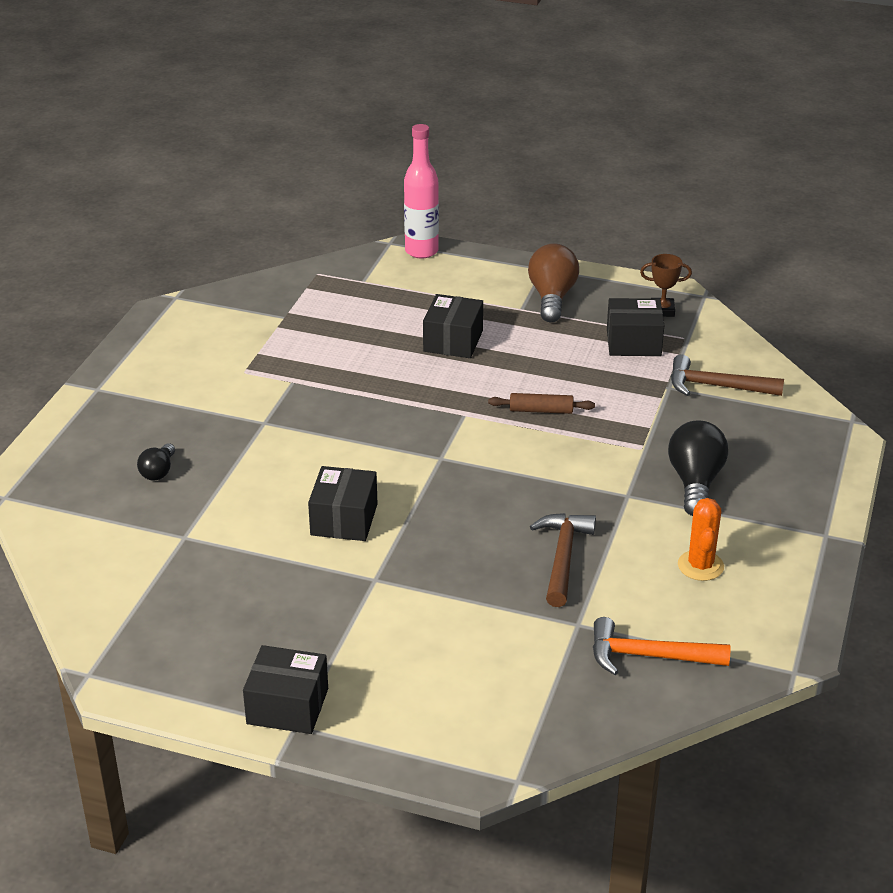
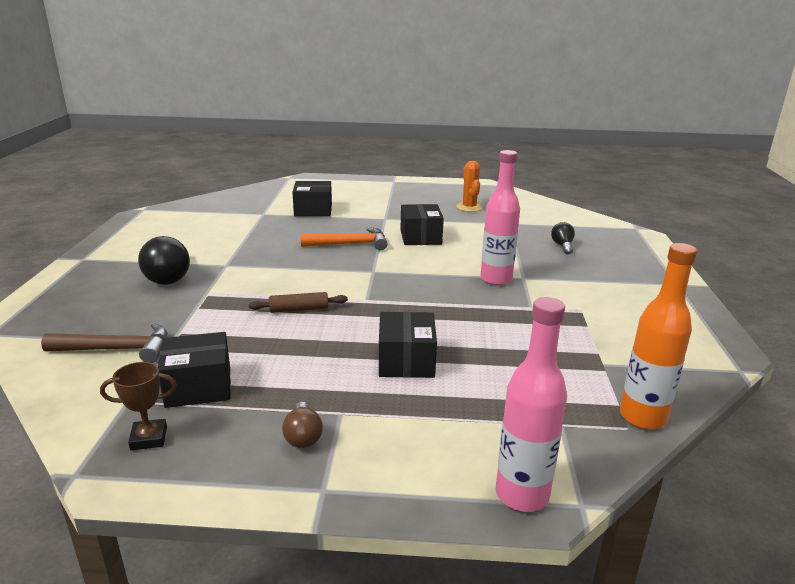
camera: 165 degrees right, 10 degrees down
(287, 706) = (401, 184): black box -> black box (313, 210)
(299, 278) = (642, 417): none -> orange bottle
(299, 424) = (496, 279): none -> pink bottle
(552, 298) = (303, 436): brown light bulb -> brown light bulb, size x0.55
(562, 557) = (273, 234): brown hammer -> none
(648, 656) = (224, 208): orange hammer -> orange hammer (350, 244)
(700, 566) = (182, 238): orange cactus -> orange cactus (469, 207)

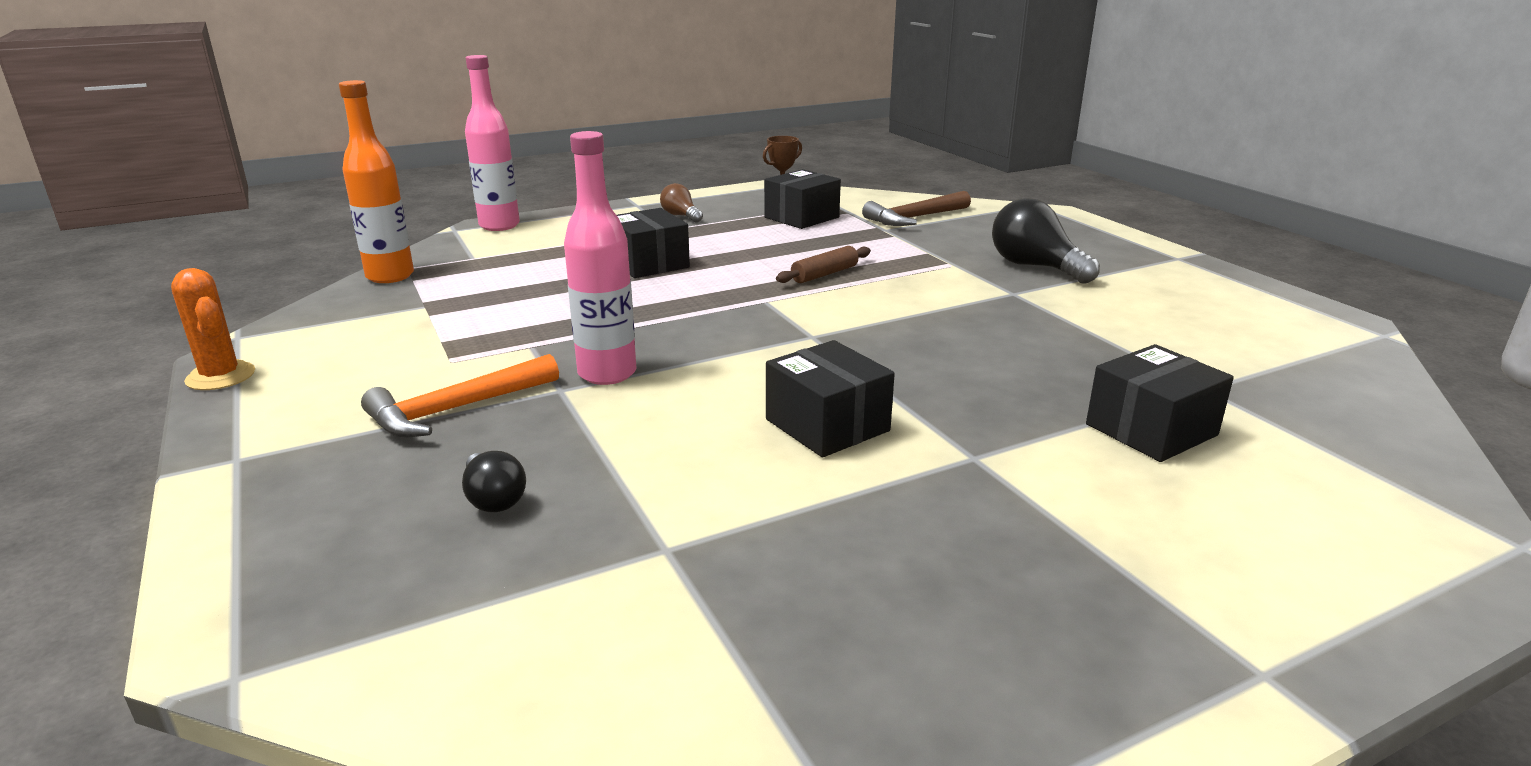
camera: 150 degrees right, 0 degrees up
(350, 244) = (923, 370): orange hammer -> orange hammer (456, 409)
(469, 207) = (835, 590): orange cactus -> orange cactus (220, 376)

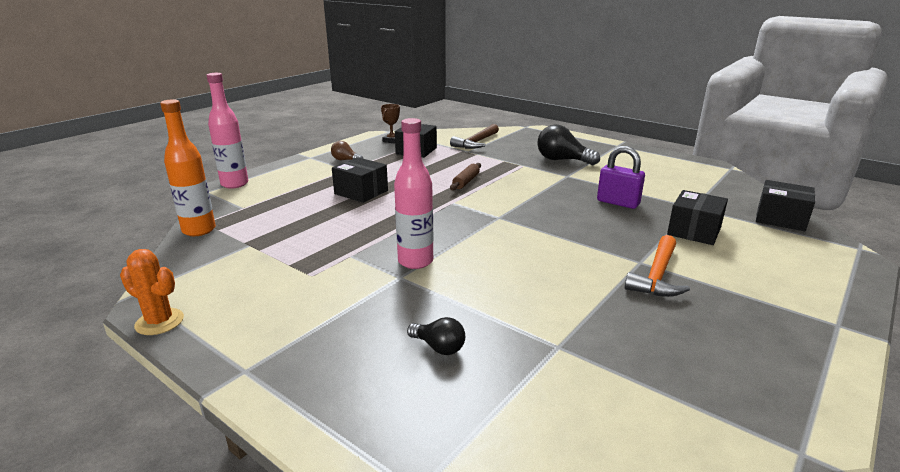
camera: 25 degrees left, 0 degrees up
(456, 409) = (352, 303): orange hammer -> orange hammer (657, 276)
(827, 425) = (559, 262): black box -> black box (780, 219)
(1055, 352) = (618, 202): none -> purple padlock

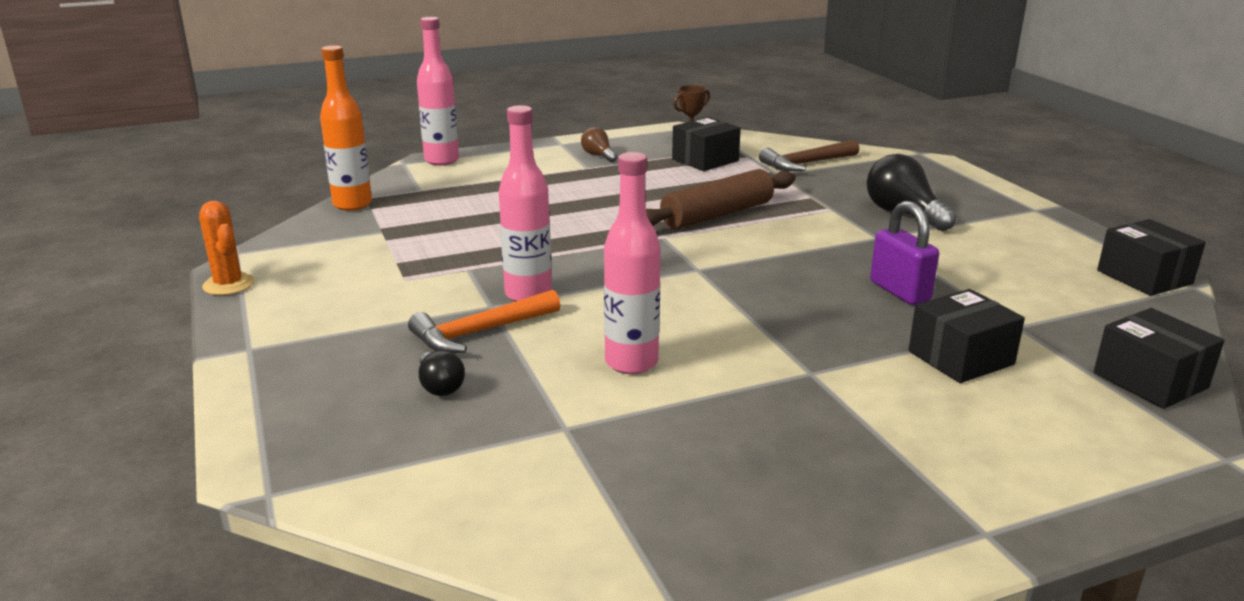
camera: 30 degrees right, 0 degrees up
(361, 192) = (567, 200): black box -> black box (1144, 277)
(466, 181) = (717, 214): brown rolling pin -> brown rolling pin, size x1.89
(539, 287) = (631, 362): none -> pink bottle
(657, 276) = (808, 395): orange hammer -> orange hammer (480, 332)

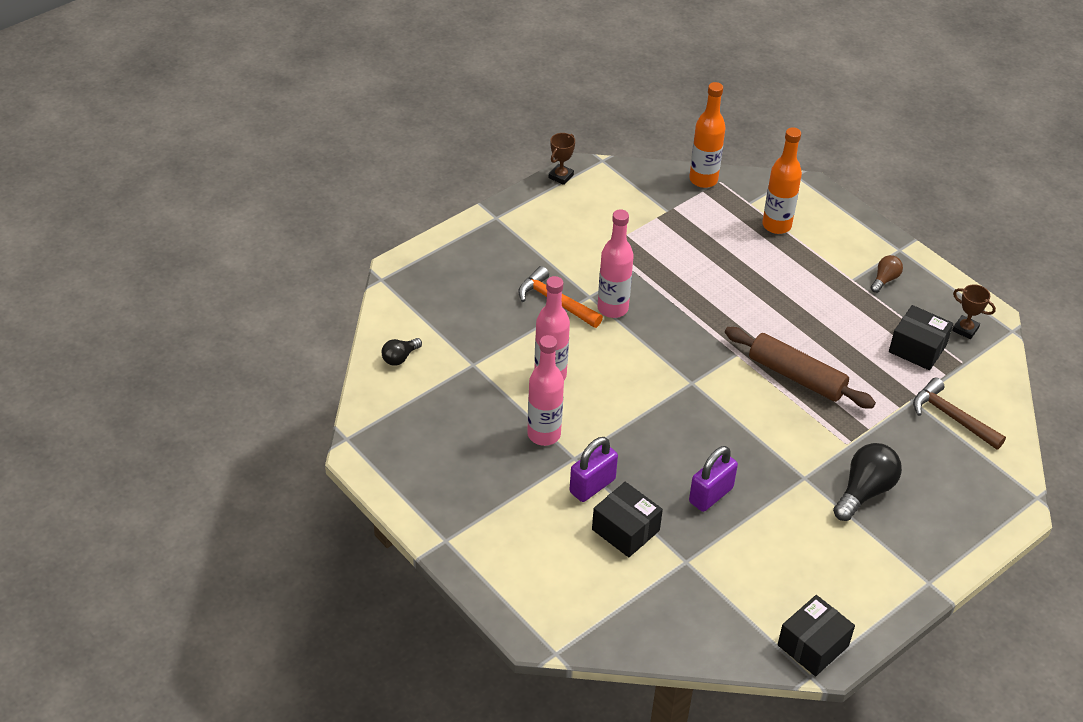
camera: 70 degrees right, 20 degrees up
(228, 285) = (561, 176): orange cactus -> brown trophy
(440, 386) = (491, 304): black light bulb -> black light bulb (400, 358)
(441, 160) = (815, 193): pink bottle -> pink bottle (544, 434)
(471, 184) = (776, 225): none -> orange bottle
(871, 368) = (592, 486): none -> purple padlock
(1150, 380) = (638, 628): black box -> none

